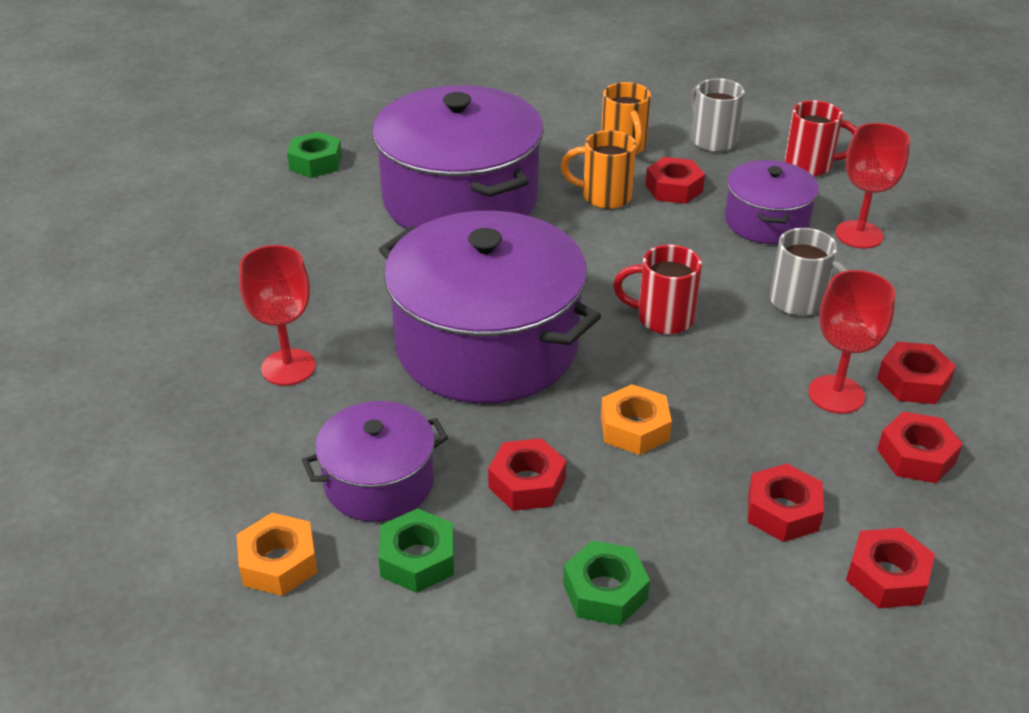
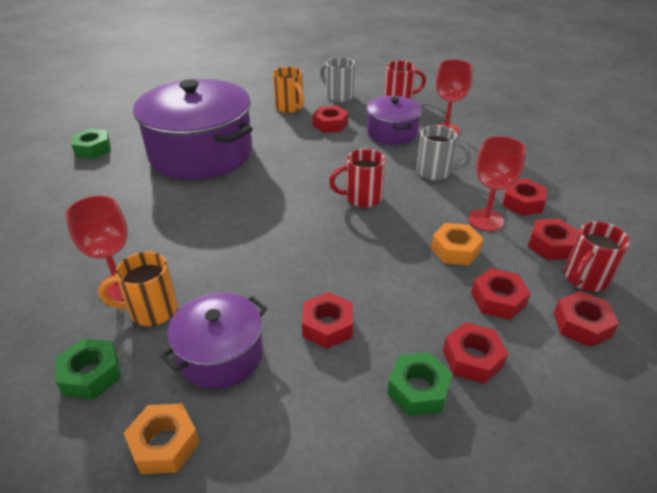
camera: 20 degrees left, 0 degrees up
(418, 559) = (274, 406): green nut -> green nut (91, 374)
(487, 345) = (258, 239): purple pot -> none
(604, 197) = (291, 136): orange mug -> orange mug (151, 311)
(634, 428) = (379, 270): orange nut -> orange nut (455, 250)
(699, 575) = (472, 358): none -> red nut
(936, 517) = (584, 279): none -> red mug

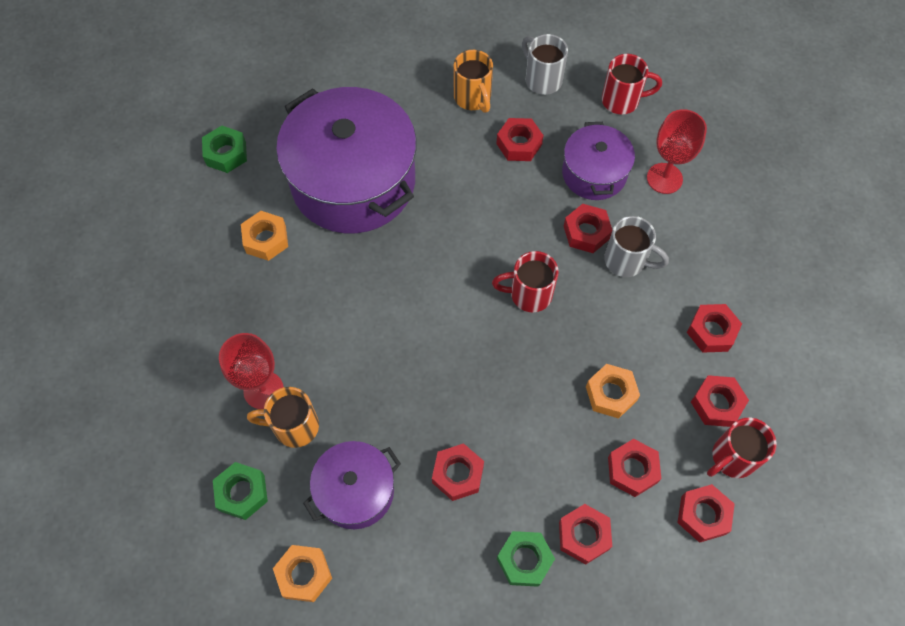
camera: 10 degrees right, 25 degrees up
(125, 191) = (266, 239): none -> orange nut
(397, 161) = (586, 232): none -> red nut
(486, 220) = (659, 353): red goblet -> none

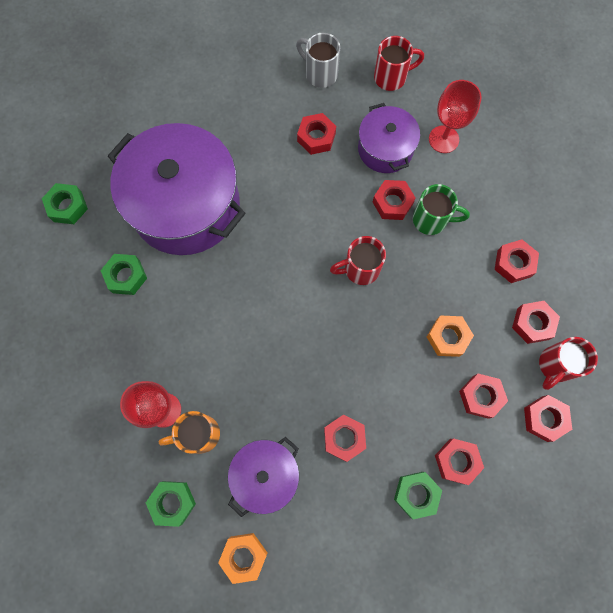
camera: 15 degrees left, 10 degrees up
(266, 239) = (126, 276): orange nut -> green nut
(473, 98) = (266, 104): orange mug -> none
(626, 261) = (431, 220): grey mug -> green mug

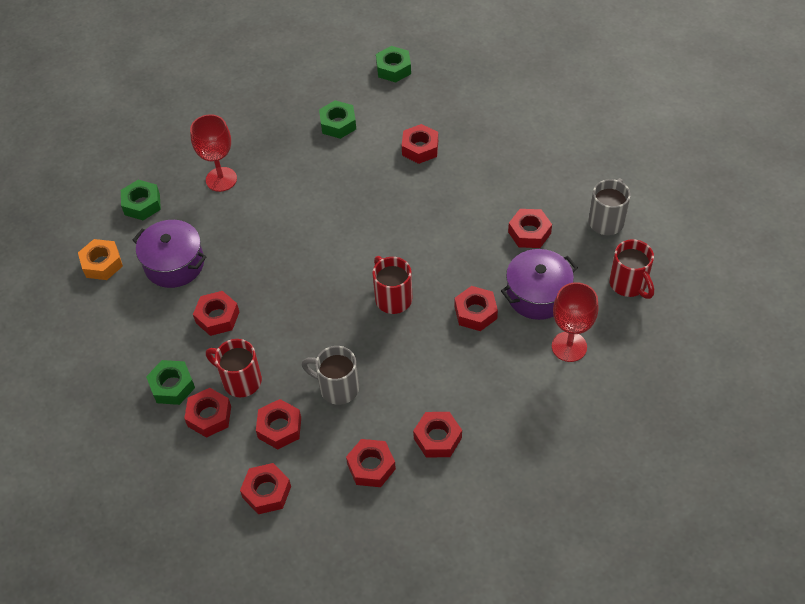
camera: 80 degrees right, 20 degrees down
(186, 205) = (420, 148): purple pot -> red nut
(199, 434) = (203, 208): orange mug -> none
(431, 220) = (466, 351): green mug -> none
(448, 337) = (337, 388): orange nut -> grey mug
(555, 365) = (328, 495): red mug -> red mug (240, 380)

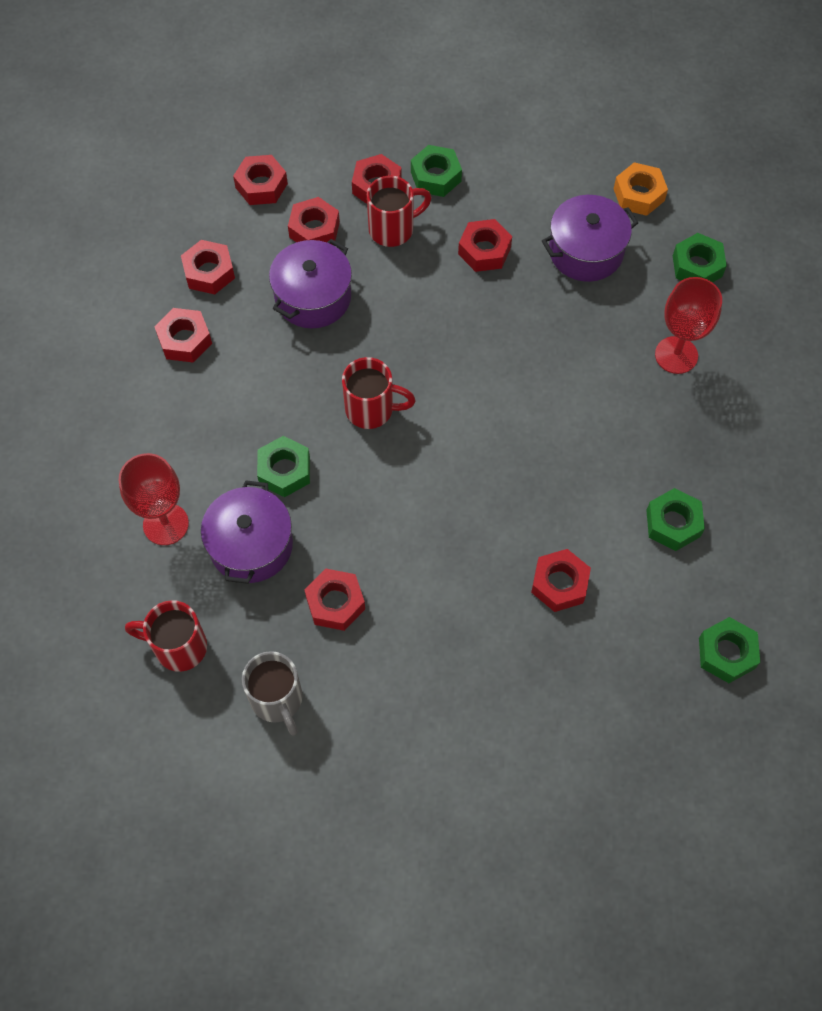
camera: 125 degrees right, 10 degrees up
(337, 388) = (313, 297): grey mug -> purple pot
(475, 312) = (284, 470): red nut -> green nut

